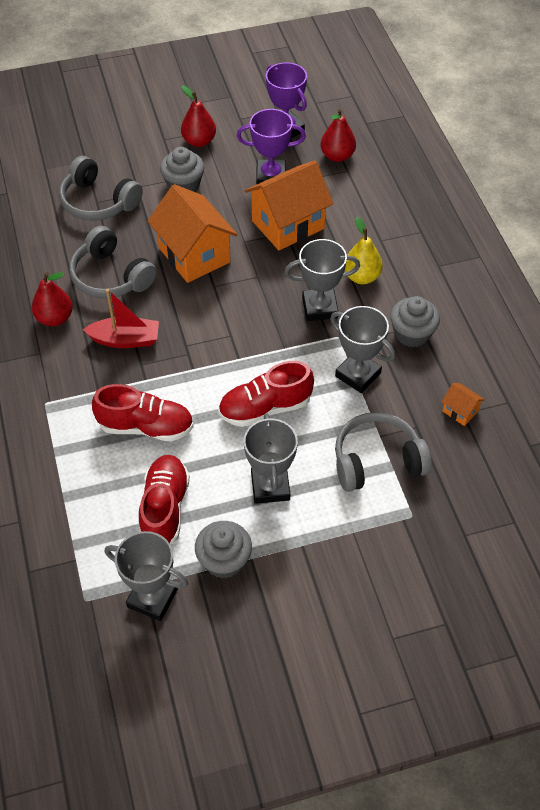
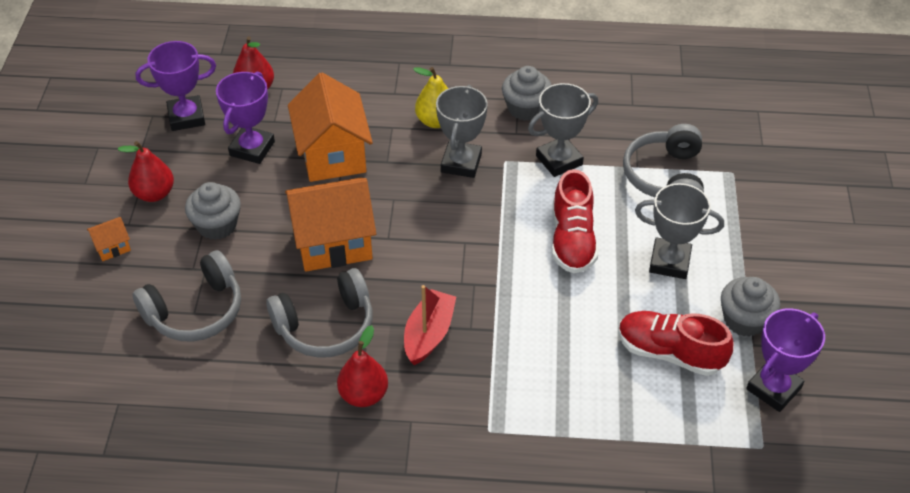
camera: 70 degrees left, 5 degrees down
(146, 427) = (559, 344): red shoe -> none
(152, 598) = (773, 388): grey trophy -> purple trophy
(460, 411) = (629, 105): orange house -> orange house (112, 247)

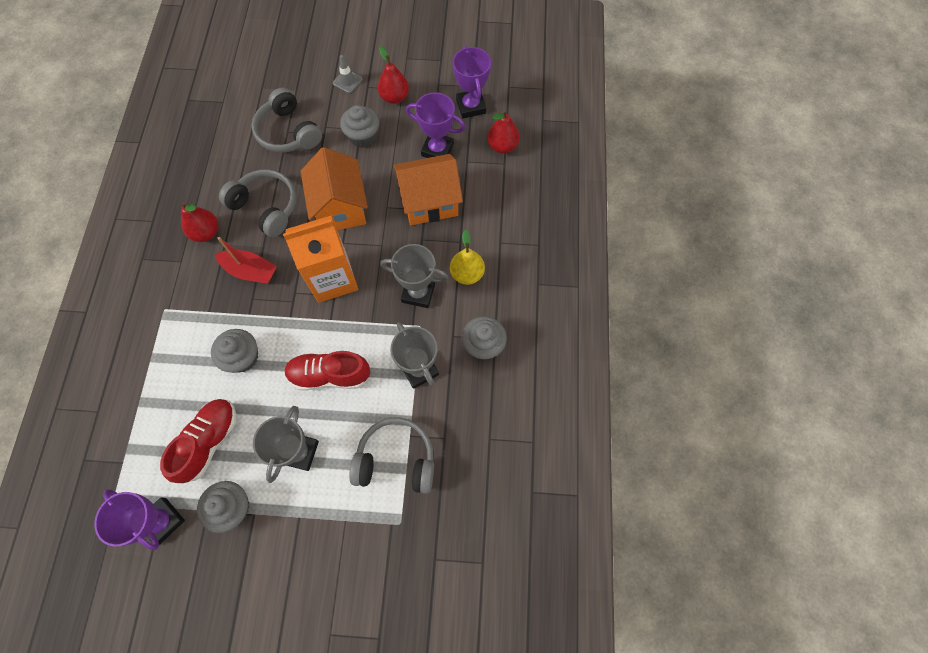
camera: 90 degrees right, 20 degrees up
(112, 247) = (347, 81): orange house -> grey traffic cone
(326, 326) = (266, 207): grey headphones -> grey headphones turned 150 degrees clockwise
(441, 245) = (333, 278): none -> orange carton
(555, 330) = (242, 357): none -> grey cupcake

